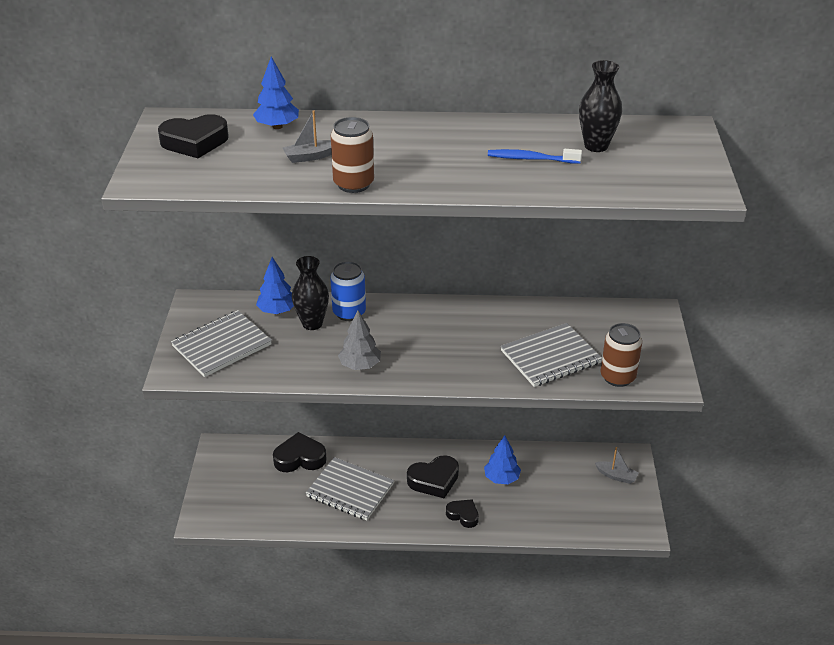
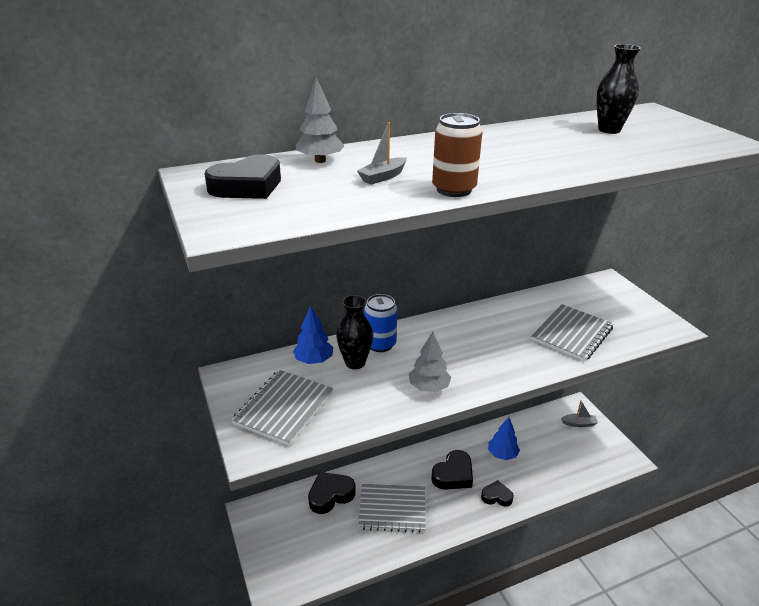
camera: 25 degrees left, 5 degrees down
(277, 126) = (320, 160): blue tree -> grey tree
(531, 159) = (575, 145): blue toothbrush -> none
(617, 377) = (634, 335): brown can -> none

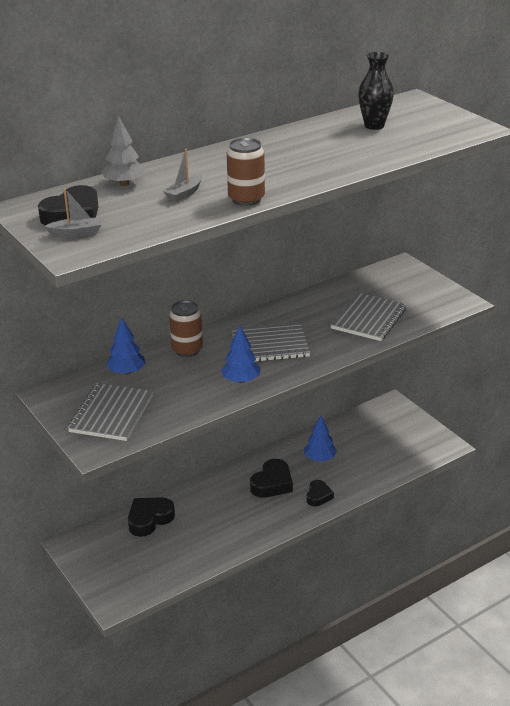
camera: 10 degrees left, 0 degrees up
(355, 363) = (167, 369): black vase -> none
(380, 344) = (187, 350): blue can -> brown can
(392, 509) = (215, 522): grey notebook -> grey notebook (270, 345)
(429, 387) = (241, 380): grey tree -> blue tree
(496, 496) = (318, 496): black heart -> black heart turned 105 degrees clockwise
(579, 423) = (395, 419): grey boat -> grey boat (76, 233)

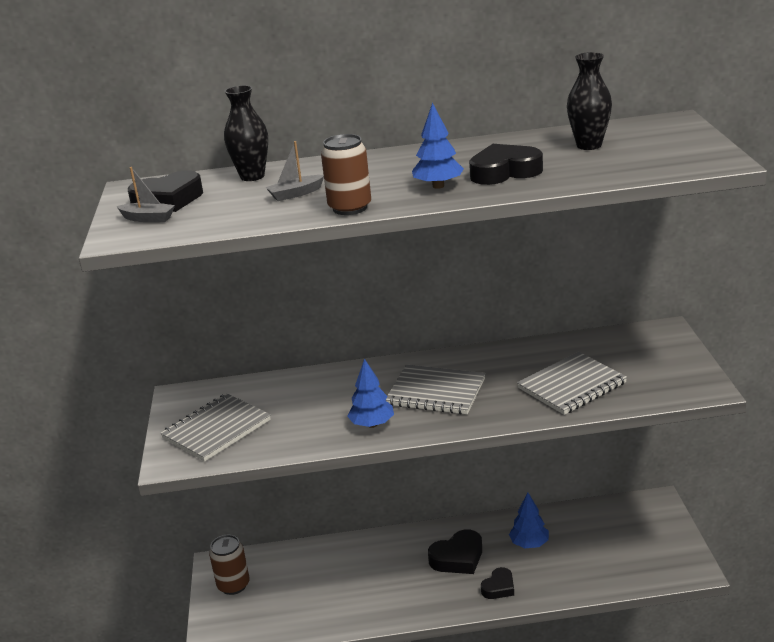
camera: 30 degrees right, 5 degrees down
(124, 184) = (252, 176): grey tree -> black vase
(127, 372) = (269, 389): blue tree -> blue tree (438, 186)
(149, 519) = (307, 560): black heart -> black heart (504, 172)
(187, 350) = (346, 379): brown can -> brown can (233, 585)

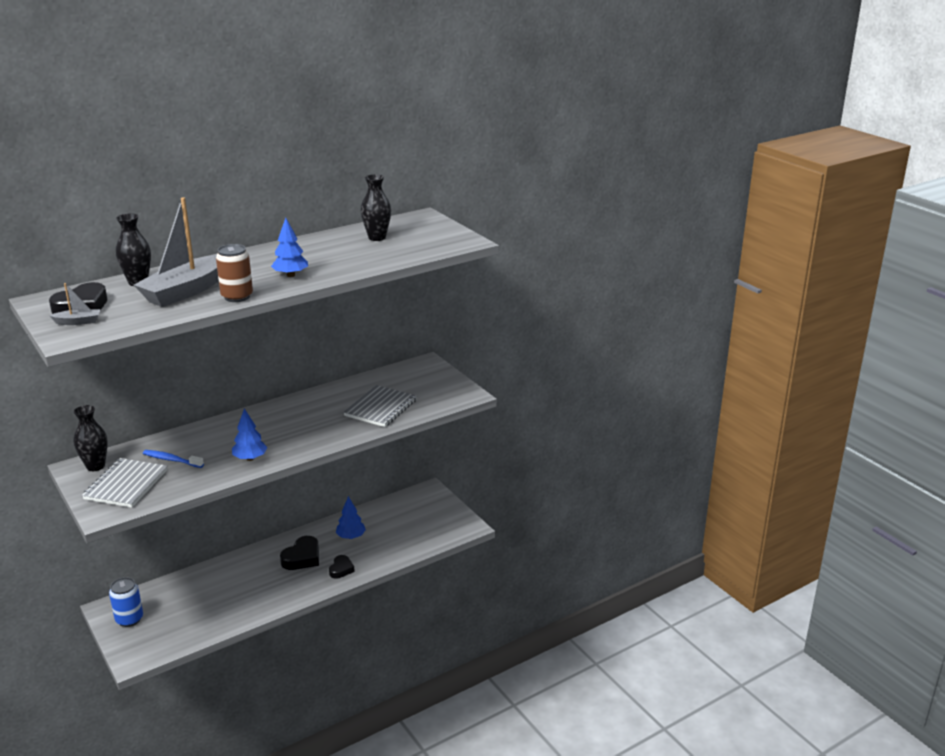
camera: 30 degrees left, 0 degrees up
(199, 398) = (95, 466): none -> black vase
(233, 585) = (129, 619): brown can -> blue can
(282, 407) = (171, 460): none -> blue toothbrush
(296, 194) = (186, 291): grey boat -> grey boat, size x2.36
(436, 392) = (286, 429): grey notebook -> none
(504, 172) = (331, 261): black heart -> none

